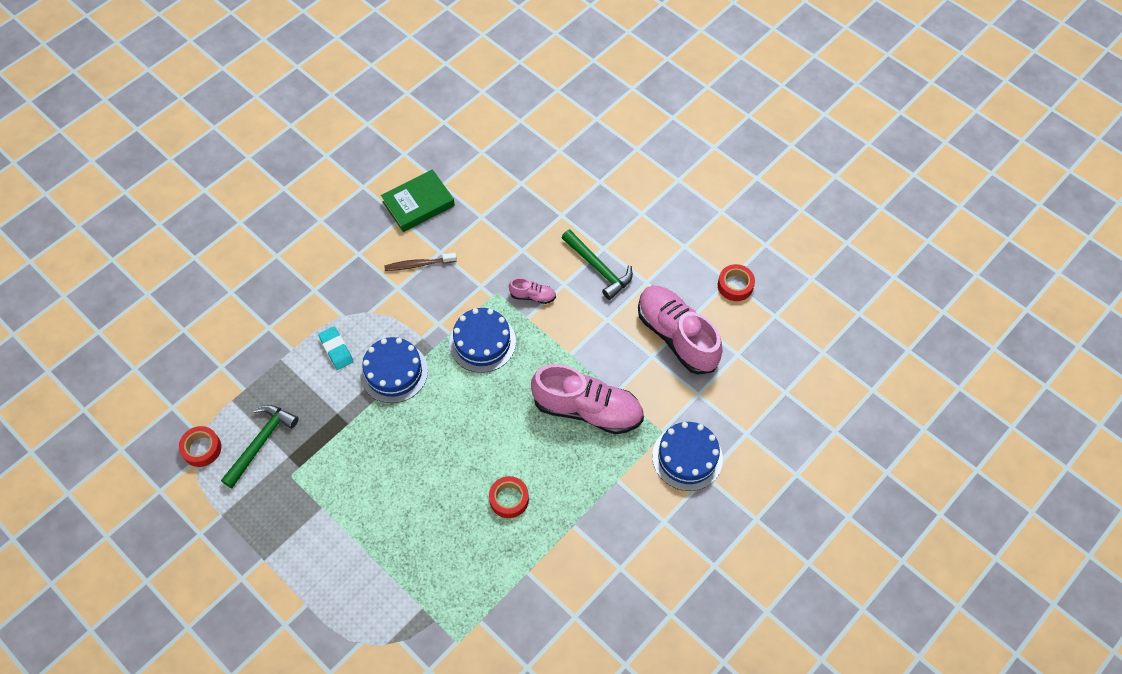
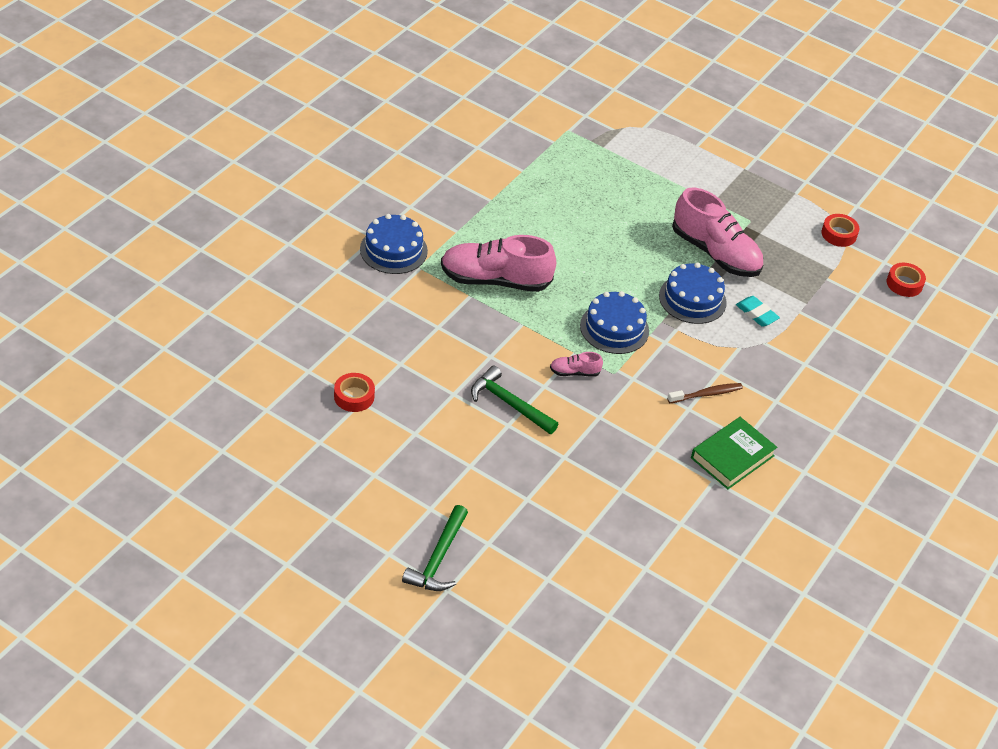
camera: 165 degrees right, 15 degrees down
(261, 442) = (789, 241): green hammer -> green hammer (438, 558)
(509, 499) = (552, 214): red tape -> red tape (904, 284)
(676, 336) = (414, 345): pink shoe -> pink shoe (715, 253)

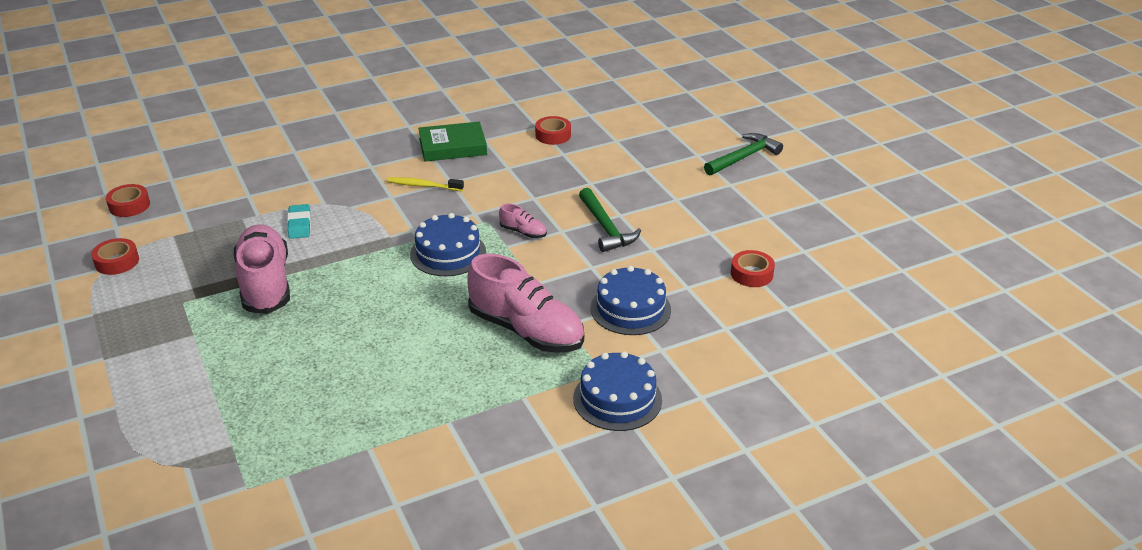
camera: 145 degrees left, 10 degrees down
(654, 515) = (553, 135): none -> red tape
(692, 299) = (343, 253): blue cake -> blue cake (630, 309)
(706, 394) = (423, 186): brown toothbrush -> yellow toothbrush

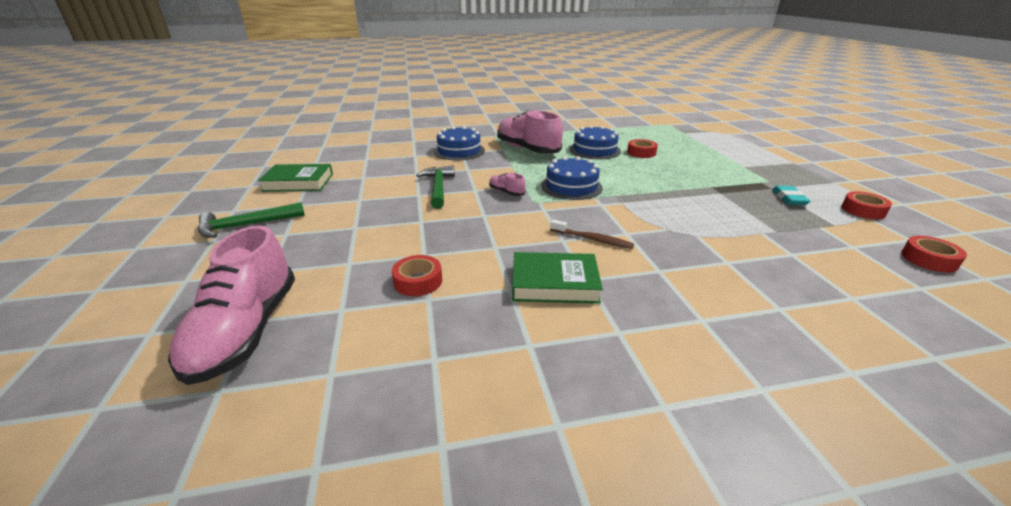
camera: 165 degrees left, 5 degrees down
(265, 284) = (713, 184): pink shoe -> pink shoe (246, 331)
(299, 224) = (711, 219): turquoise eraser -> turquoise eraser (789, 198)
(423, 186) = (592, 239): yellow toothbrush -> brown toothbrush
(617, 399) = (492, 128): blue cake -> blue cake (594, 150)
(751, 274) = (367, 156): red tape -> red tape (641, 153)
(773, 213) = (298, 182): none -> green book

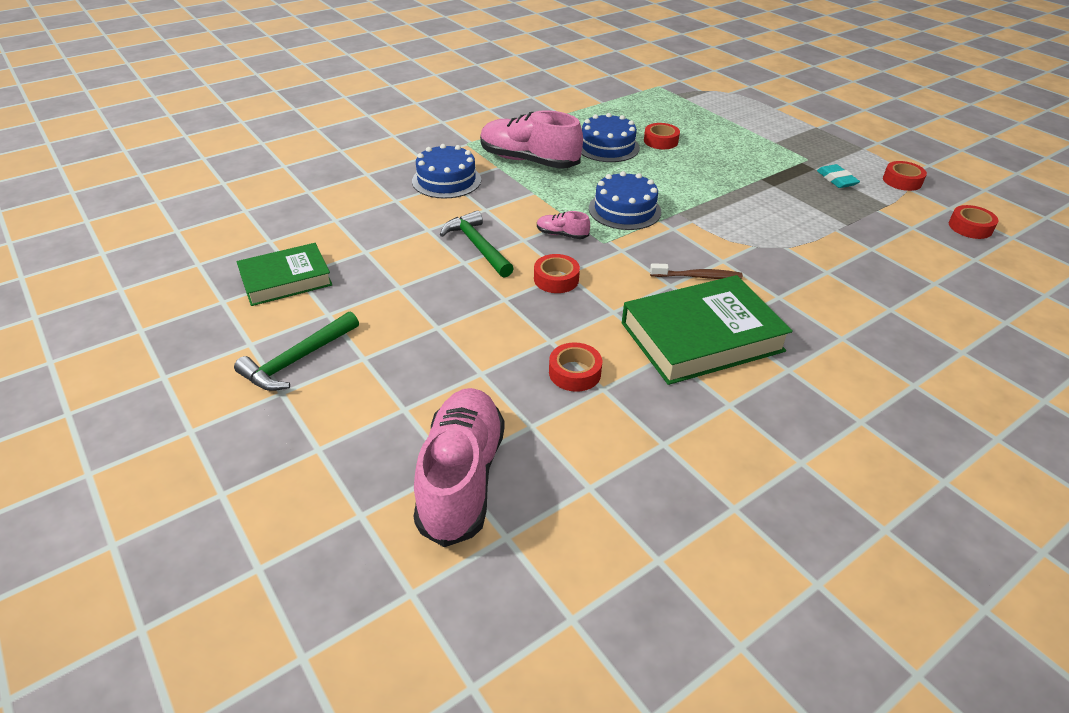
camera: 25 degrees left, 10 degrees up
(246, 331) = (461, 478): pink shoe -> pink shoe turned 150 degrees counterclockwise
(472, 217) = (556, 279): none -> red tape
(554, 283) = (701, 337): green book -> green book, size x1.55

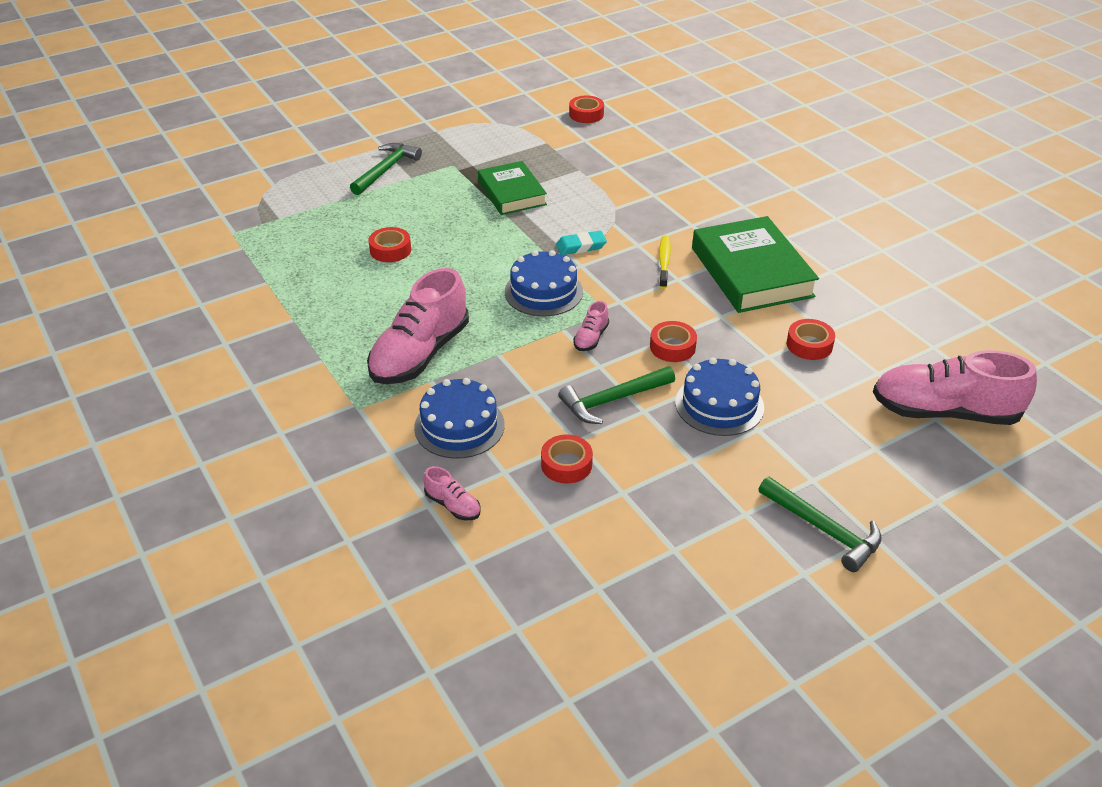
camera: 85 degrees left, 0 degrees up
(286, 279) = (683, 558): green book -> green book (512, 193)
(364, 182) = (453, 505): none -> pink shoe
(607, 147) = (396, 290): blue cake -> blue cake (719, 405)
(697, 276) = (664, 262): brown toothbrush -> yellow toothbrush
(779, 131) = (386, 170): none -> green hammer
(836, 179) = (497, 158): turquoise eraser -> turquoise eraser (581, 246)
(902, 181) = (504, 126): red tape -> red tape (566, 464)

